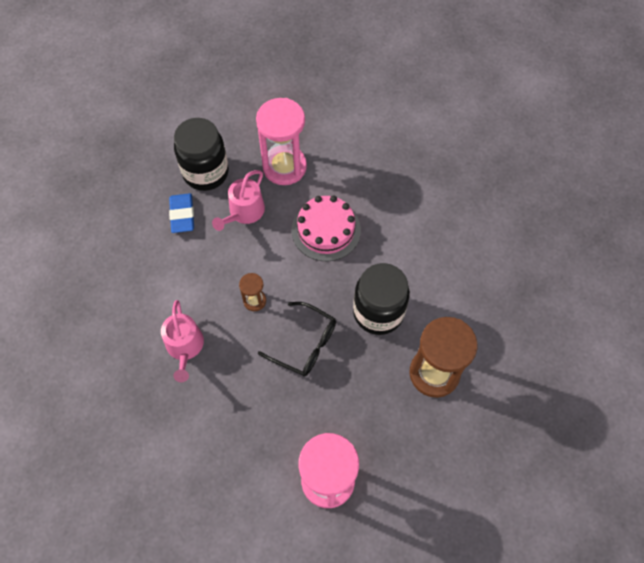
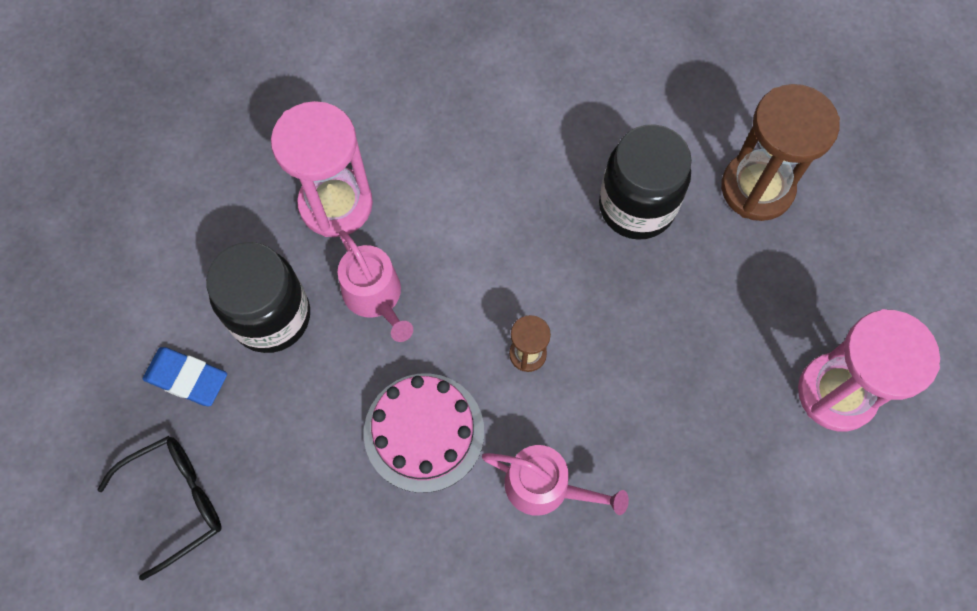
camera: 60 degrees left, 5 degrees up
(182, 215) = (323, 386): blue eraser -> blue eraser (187, 378)
(305, 344) = (632, 321): black glasses -> black glasses (176, 501)
(326, 230) = (474, 204): pink cake -> pink cake (424, 432)

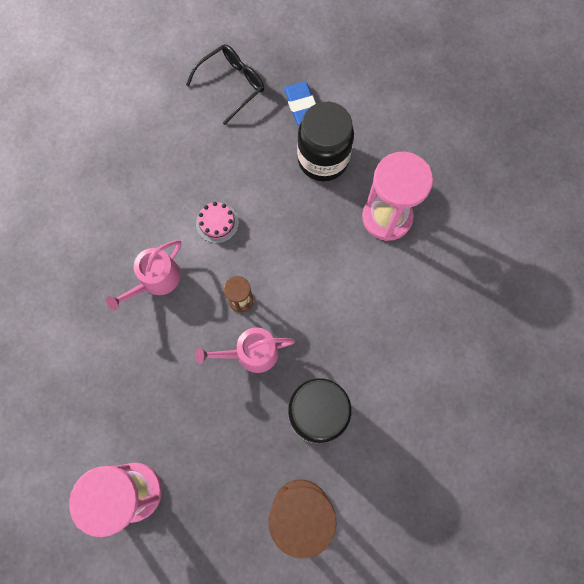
camera: 110 degrees right, 5 degrees up
(176, 501) = (232, 85): black glasses -> black glasses turned 120 degrees counterclockwise
(187, 378) = (301, 105): blue eraser -> blue eraser turned 60 degrees counterclockwise
(375, 296) = (314, 222): pink watering can -> pink watering can (251, 353)
(424, 432) = (217, 223): pink cake -> pink cake, size x0.57

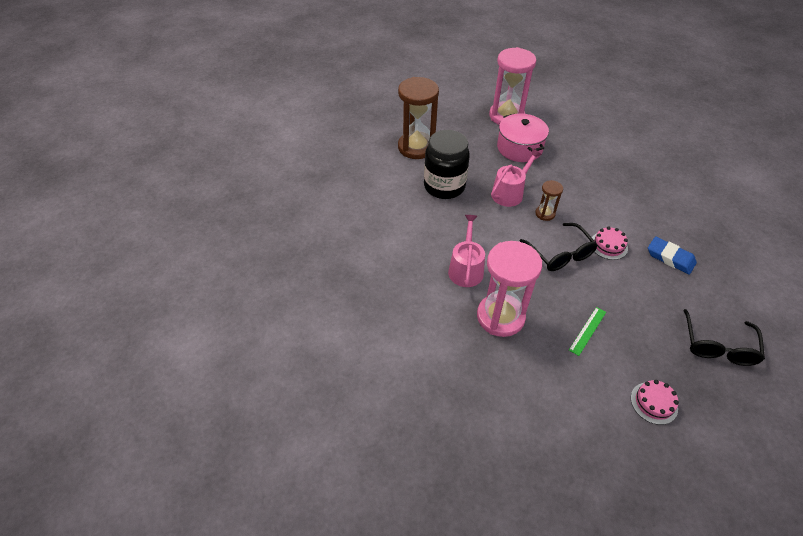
camera: 145 degrees right, 25 degrees down
(156, 280) = (604, 197): pink watering can -> pink watering can (466, 269)
(174, 418) = (519, 148): none -> pink pot
(273, 243) = (560, 254): none -> black glasses
(301, 105) = (650, 364): blue eraser -> blue eraser (670, 258)
(323, 159) = (587, 330): black jar -> green ruler
(329, 81) = (654, 403): none -> pink cake

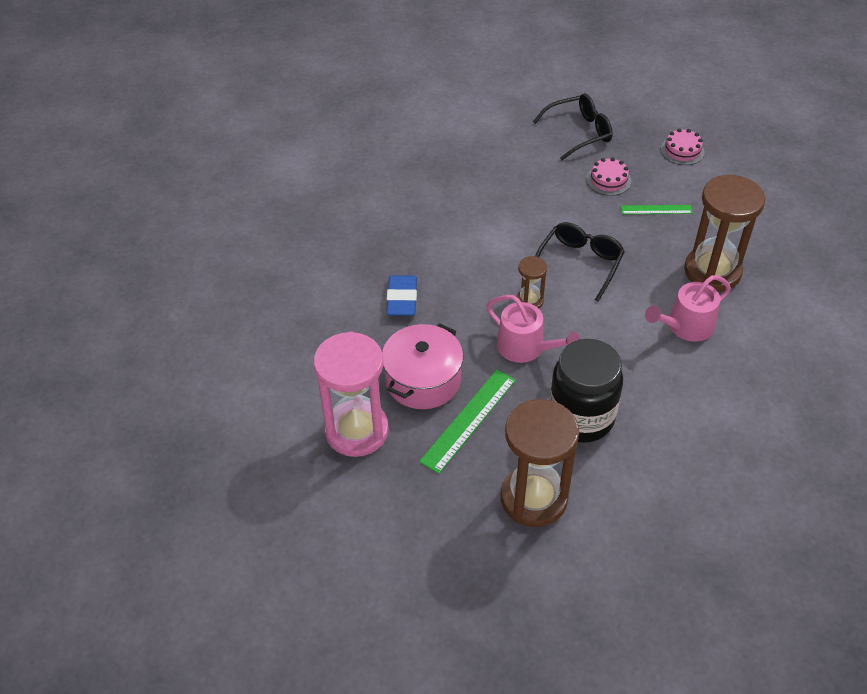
camera: 125 degrees left, 0 degrees up
(480, 150) = (468, 420): none -> green ruler
(500, 317) = (712, 271): pink hourglass -> brown hourglass
(509, 193) = (525, 347): pink watering can -> pink watering can turned 150 degrees counterclockwise
(608, 245) = (526, 233): pink cake -> pink cake (608, 180)
(670, 258) = (497, 187): blue eraser -> blue eraser (402, 299)

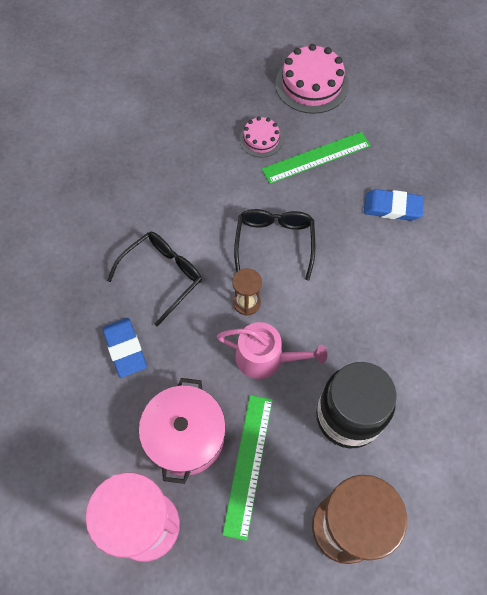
camera: 25 degrees left, 15 degrees up
(579, 132) = (212, 94): black glasses -> black glasses (163, 276)
(656, 209) = (316, 157): green ruler -> green ruler, size x1.65
(682, 150) = (311, 84): pink cake -> pink cake, size x1.77
(686, 326) = (395, 276): pink watering can -> none
(712, 271) = (392, 207): brown hourglass -> blue eraser

